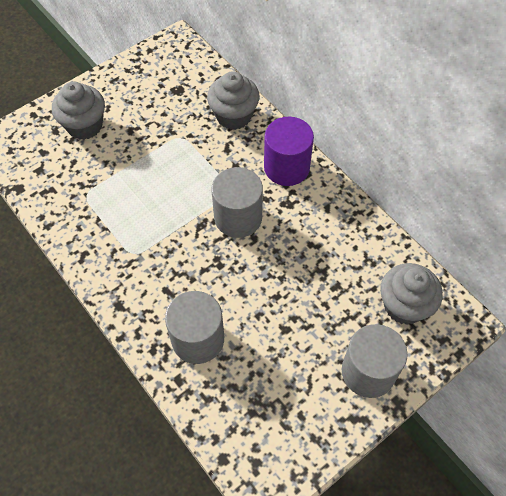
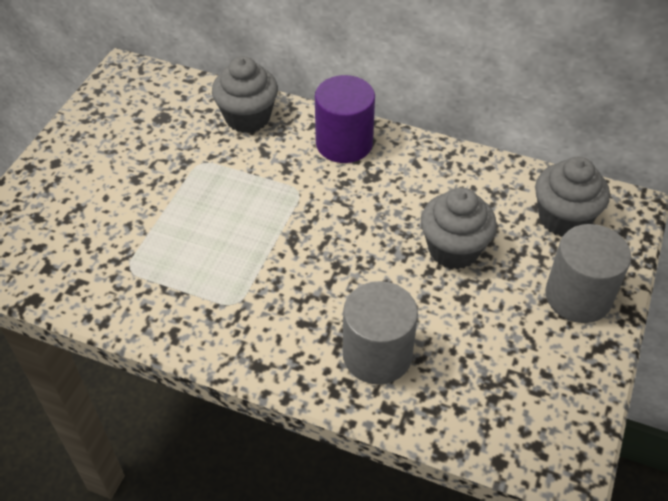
camera: 30 degrees left, 10 degrees down
(84, 125) = (73, 197): grey cupcake -> grey cupcake (453, 249)
(238, 217) = (328, 213): grey cylinder -> none

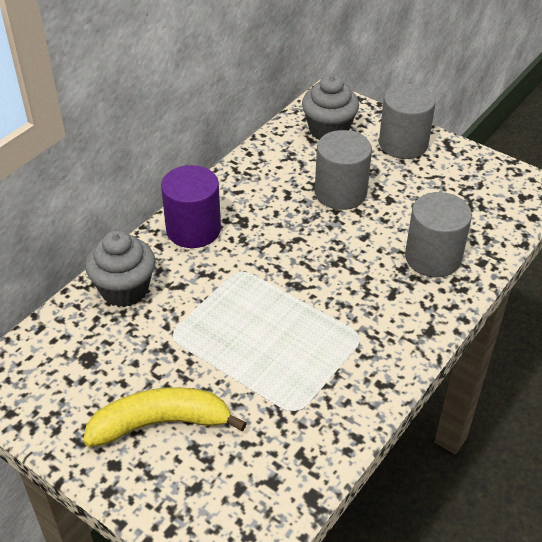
camera: 75 degrees left, 5 degrees down
(100, 180) = (160, 423): none -> yellow banana
(453, 249) = (340, 193): grey cupcake -> grey cylinder

